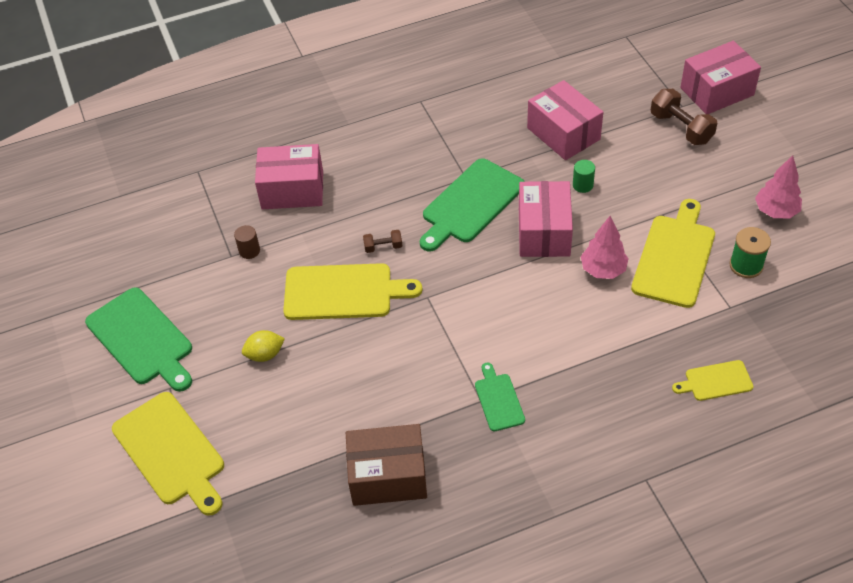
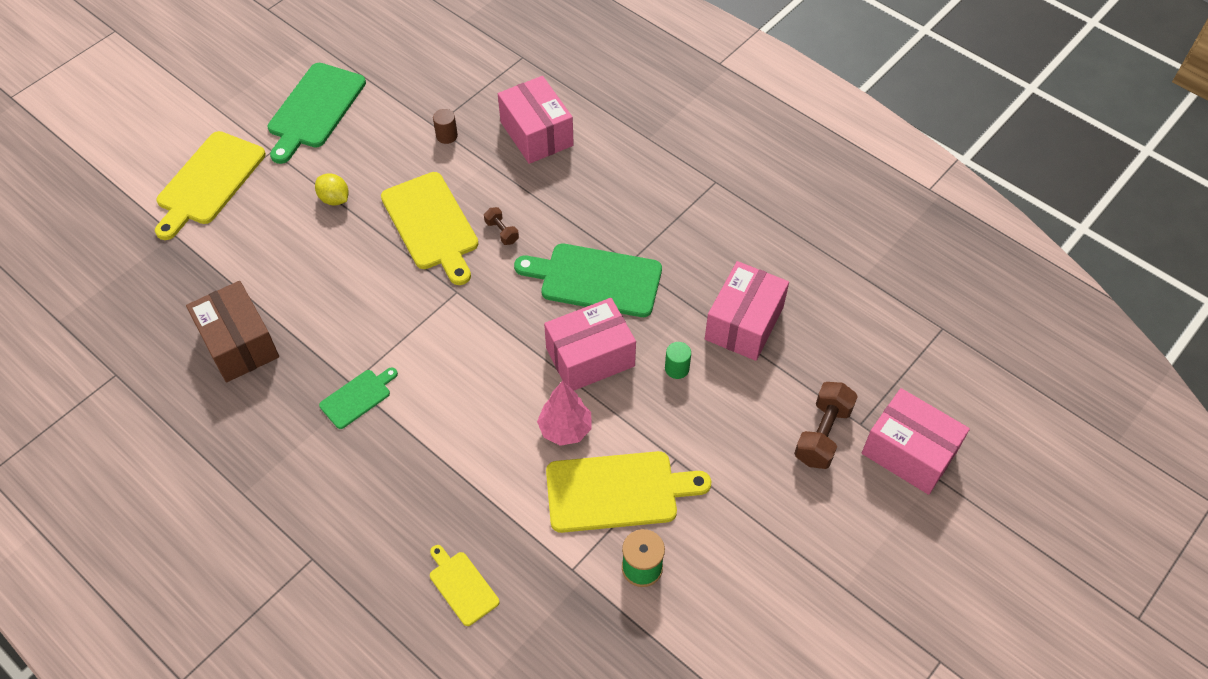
camera: 60 degrees right, 5 degrees up
(776, 211) = (743, 575): pink tree -> none

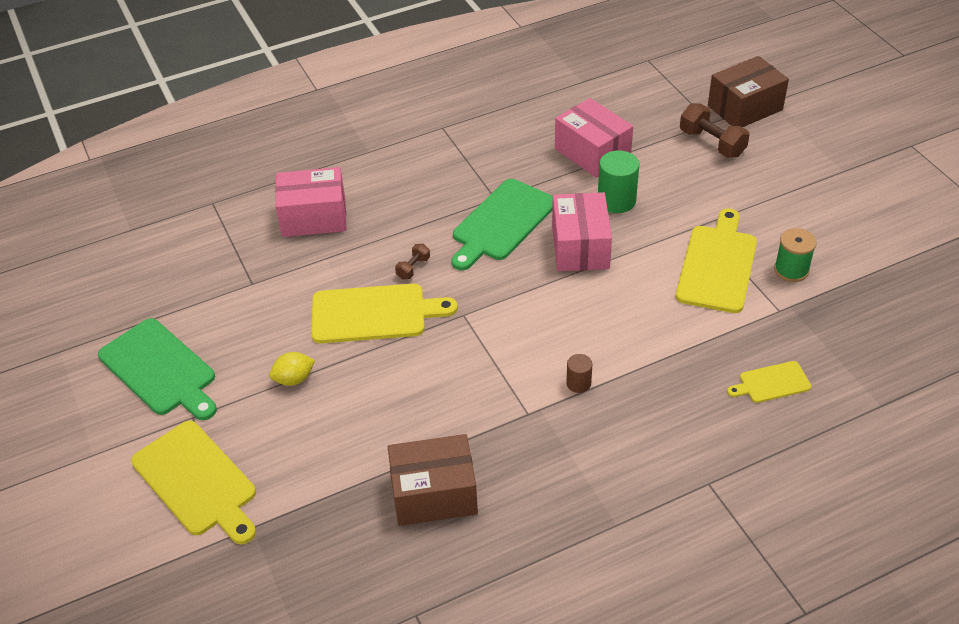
camera: 65 degrees left, 10 degrees down
(358, 397) = (546, 412): green cutting board -> none
(446, 136) = (271, 278): brown cylinder -> brown cylinder (578, 383)
(501, 232) = (413, 268): brown dumbbell -> brown dumbbell turned 45 degrees counterclockwise
(565, 429) = (645, 280): pink tree -> none
(677, 368) = (616, 200): green cylinder -> green cylinder, size x1.80
(909, 452) = (745, 108): pink box -> brown box

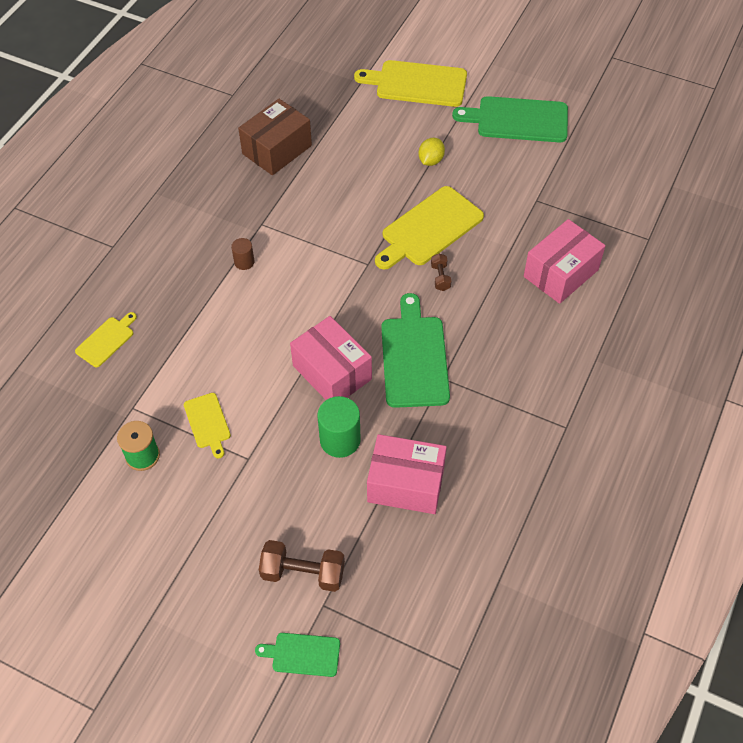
camera: 140 degrees right, 10 degrees up
(717, 265) = (207, 423): yellow cutting board -> yellow cutting board, size x0.53
(745, 108) = (303, 654): brown box -> green cutting board

